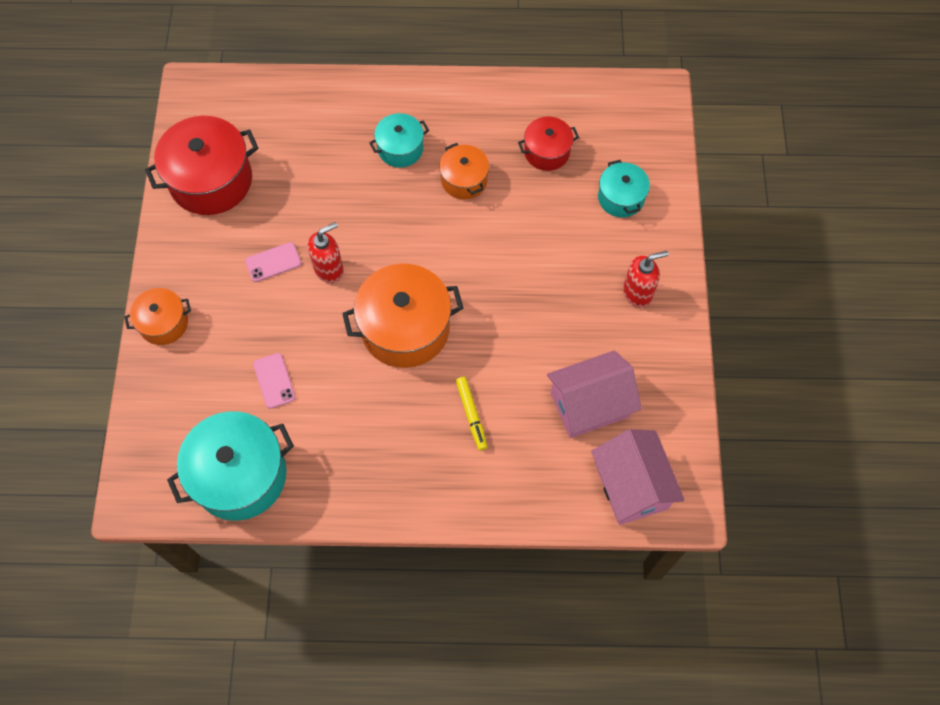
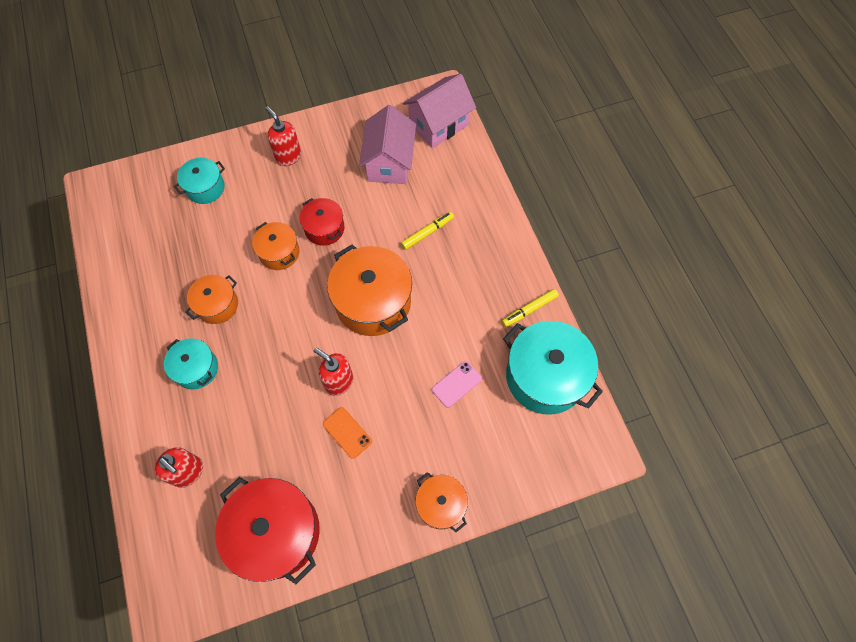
camera: 110 degrees left, 0 degrees up
(273, 262) = (347, 432): pink phone -> orange phone
(300, 124) = (188, 472): none -> red soap dispenser
(324, 492) = (529, 310): none -> yellow marker
(505, 252) = (279, 252): none -> orange pot
(547, 152) = (172, 251): red pot -> red pot (324, 228)
(589, 405) = (389, 163): pink house -> pink house turned 45 degrees clockwise

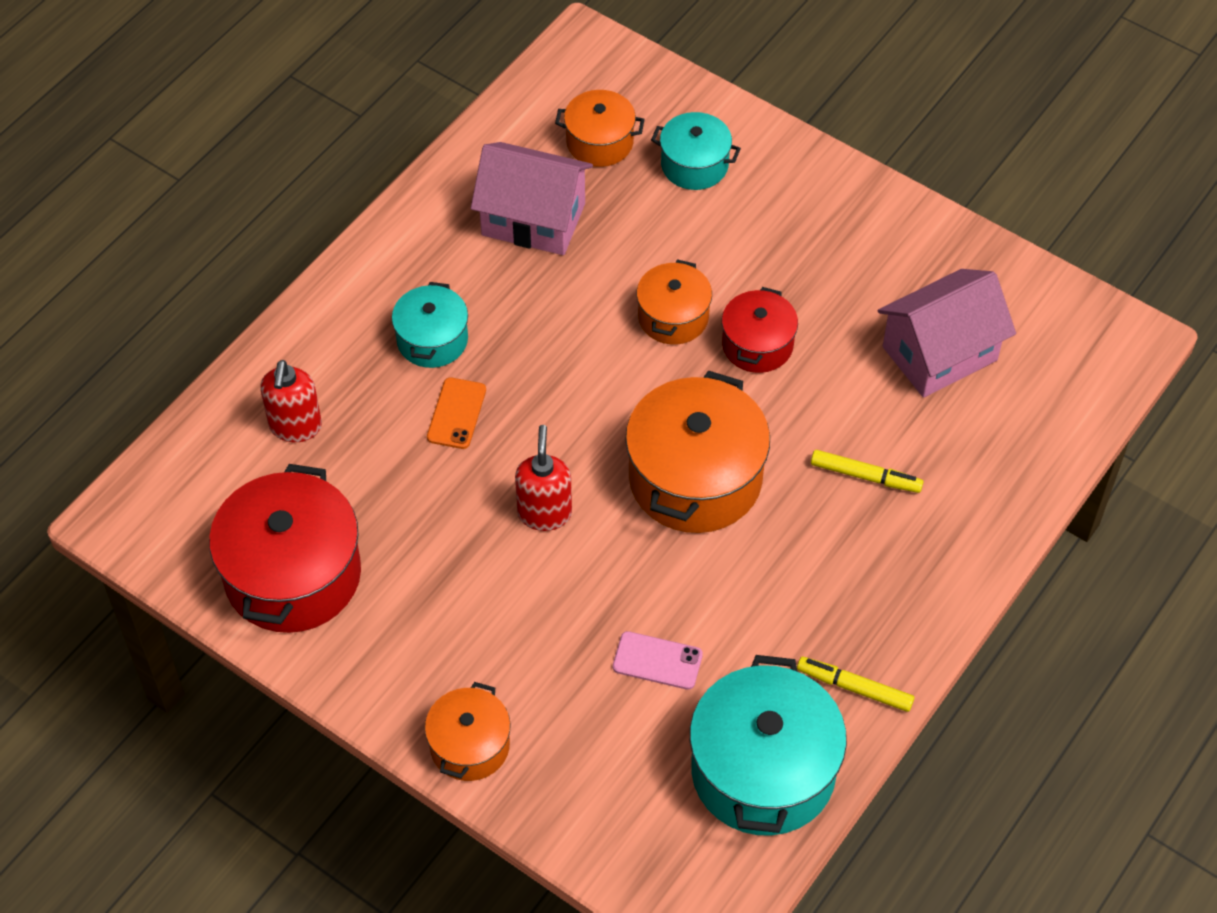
camera: 55 degrees right, 10 degrees down
(217, 305) = (537, 300): orange pot -> orange pot (599, 142)
(288, 156) = (832, 224): red soap dispenser -> none
(347, 432) = (482, 569): orange phone -> orange phone (456, 413)
(438, 124) = (1069, 374): pink house -> pink house (533, 219)

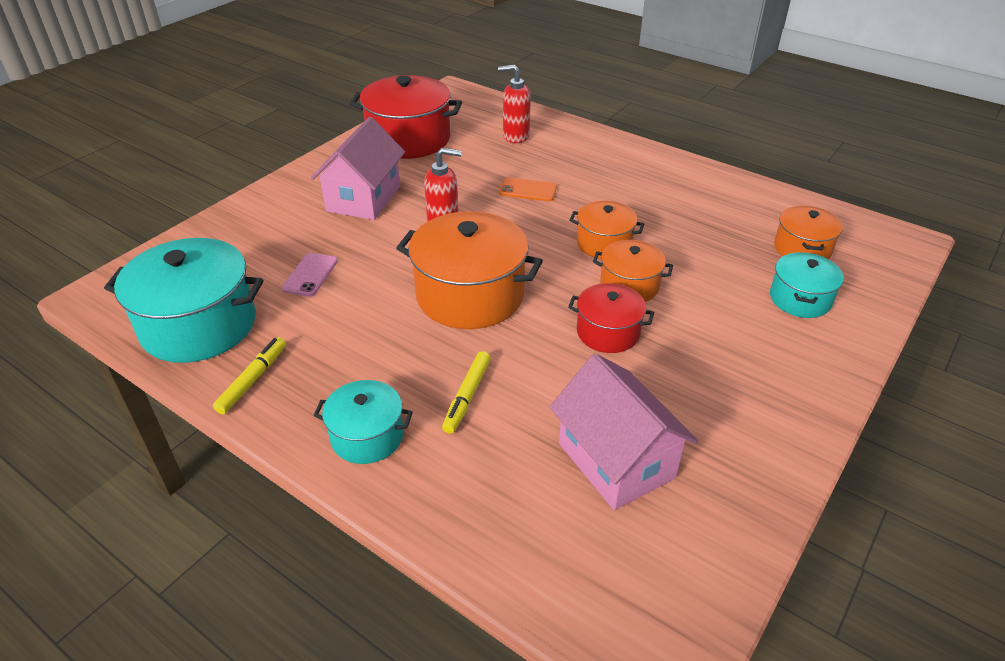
camera: 90 degrees right, 15 degrees down
(432, 340) = (589, 180): turquoise pot -> turquoise pot (367, 436)
(469, 746) = (271, 200): orange pot -> orange pot (604, 243)
(533, 219) = (710, 218): pink house -> pink house (364, 198)

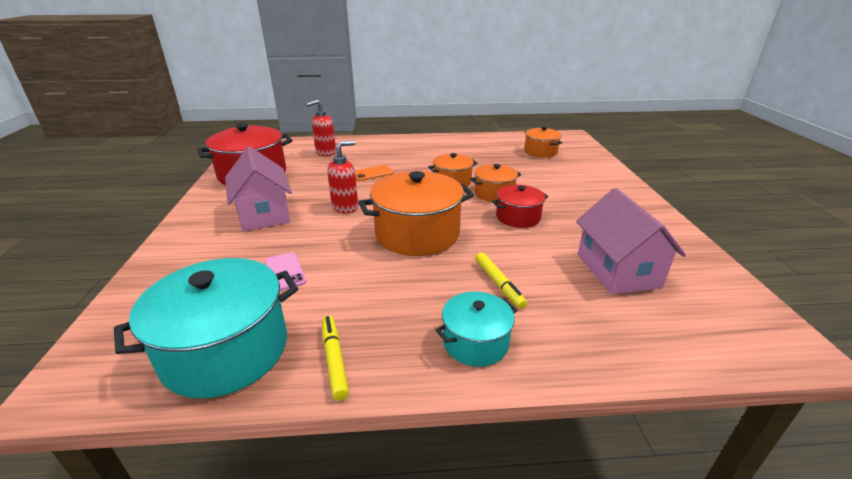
camera: 40 degrees left, 10 degrees down
(616, 460) = (617, 270): pink house -> pink house turned 60 degrees clockwise
(800, 299) = (571, 169): turquoise pot -> none

